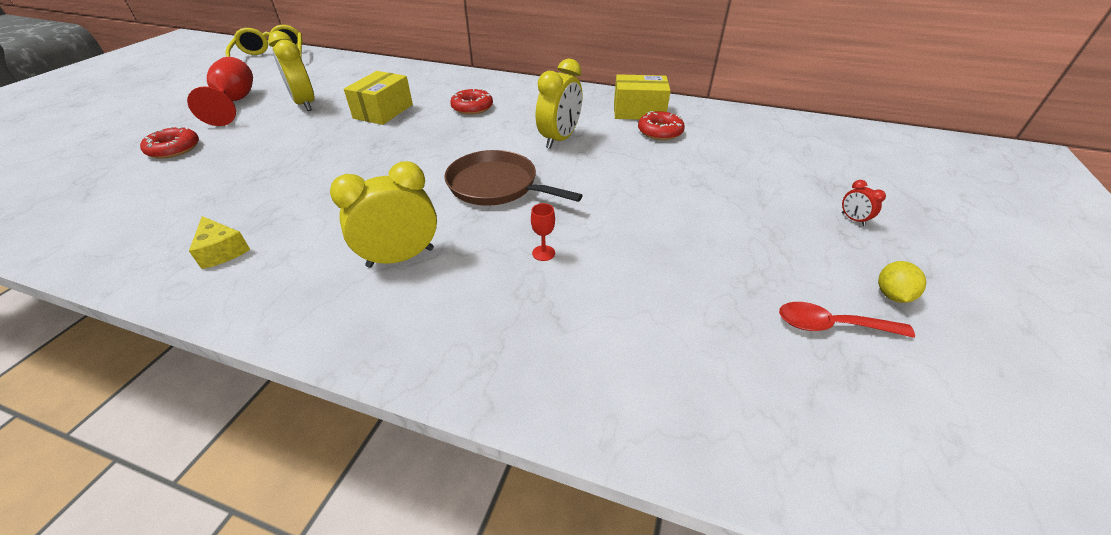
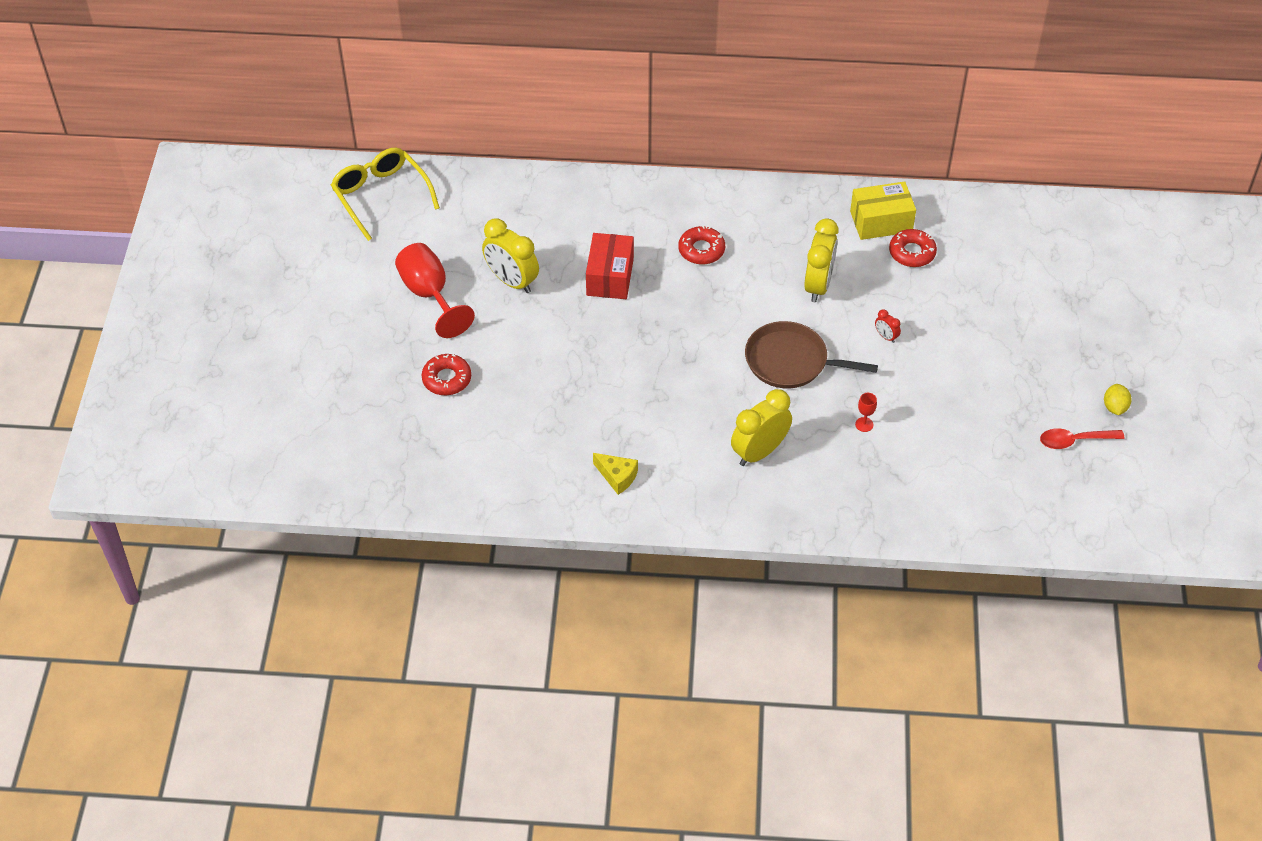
camera: 15 degrees left, 10 degrees up
(383, 111) = (610, 277): yellow box -> red box
(853, 219) = (1092, 338): red clock -> red clock (886, 337)

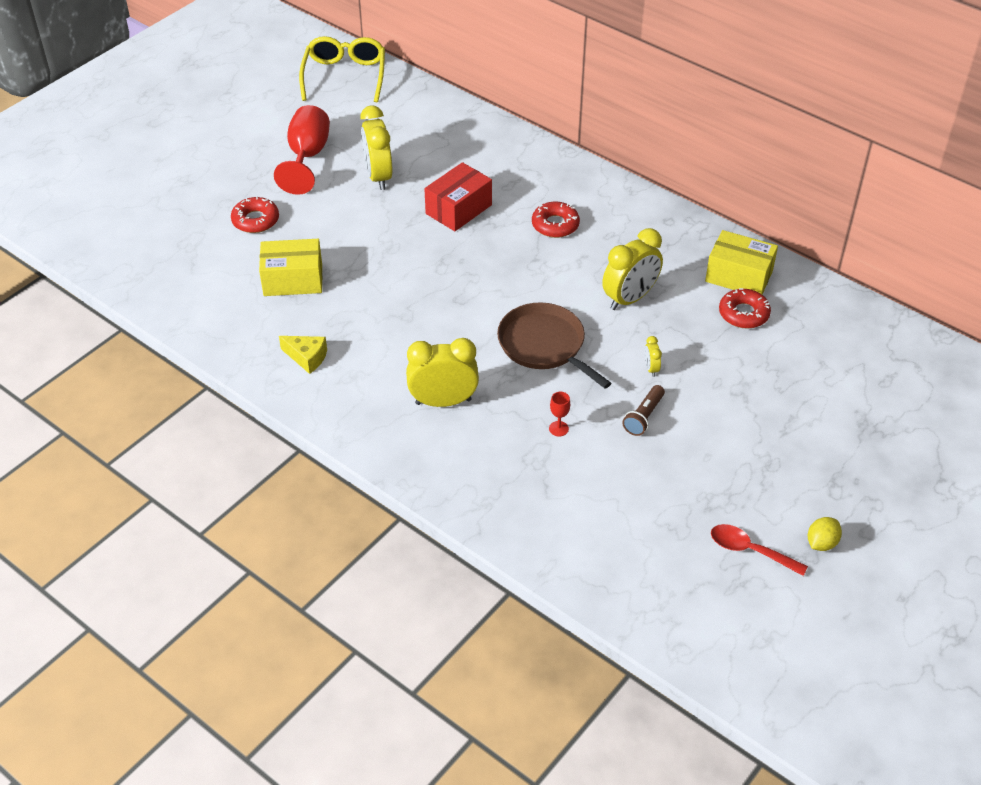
camera: 35 degrees right, 5 degrees down
(536, 416) = (293, 280): none -> yellow box
(617, 477) = (307, 357): yellow cheese -> yellow cheese turned 45 degrees counterclockwise
(886, 337) = (651, 368): red clock -> yellow clock
(915, 379) = (643, 417): none -> brown flashlight

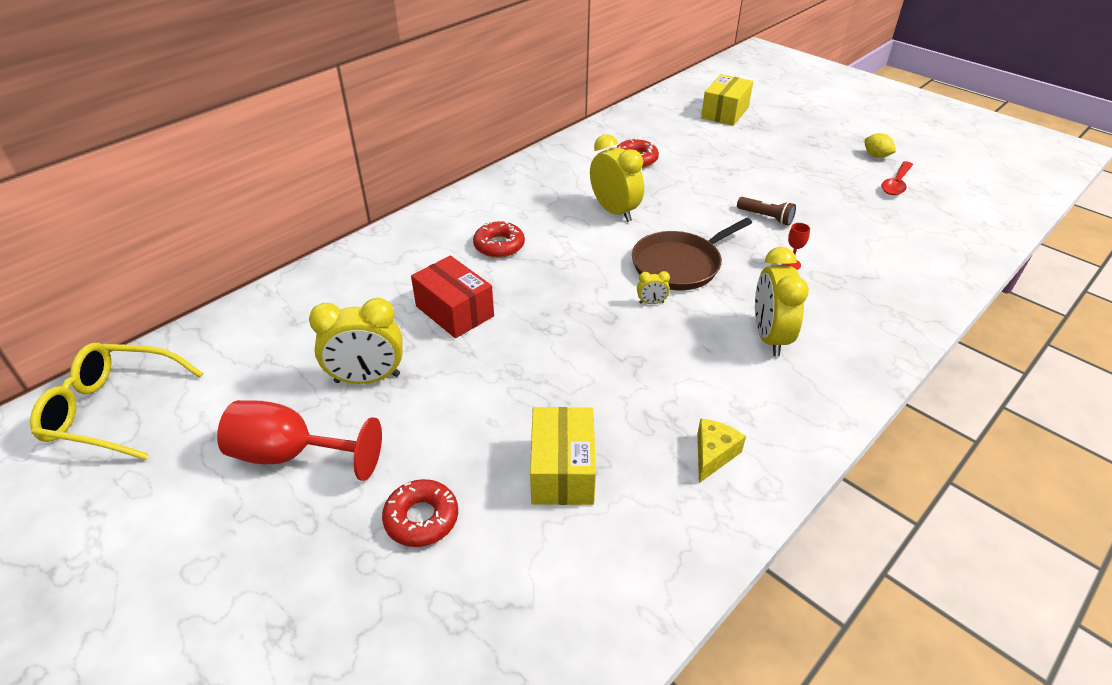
camera: 85 degrees left, 5 degrees down
(651, 368) = (706, 208): yellow clock -> yellow clock (651, 303)
(739, 276) = (589, 156): yellow box -> yellow box (724, 112)

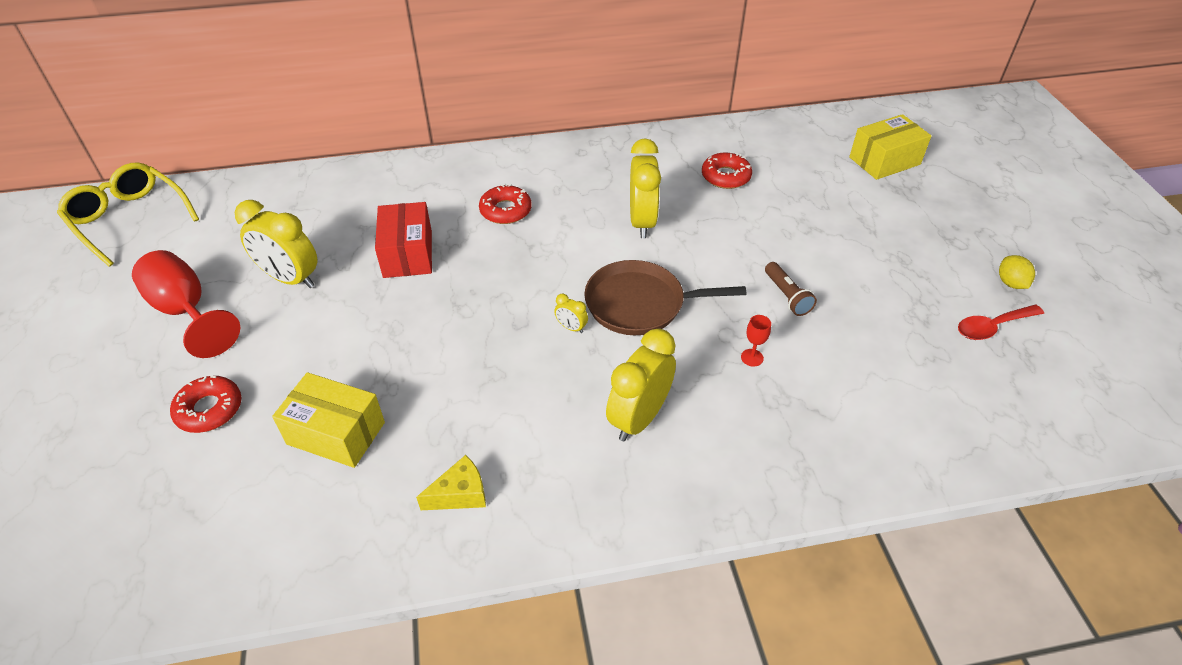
camera: 35 degrees right, 5 degrees up
(562, 470) = (336, 433): yellow box -> yellow box turned 75 degrees clockwise

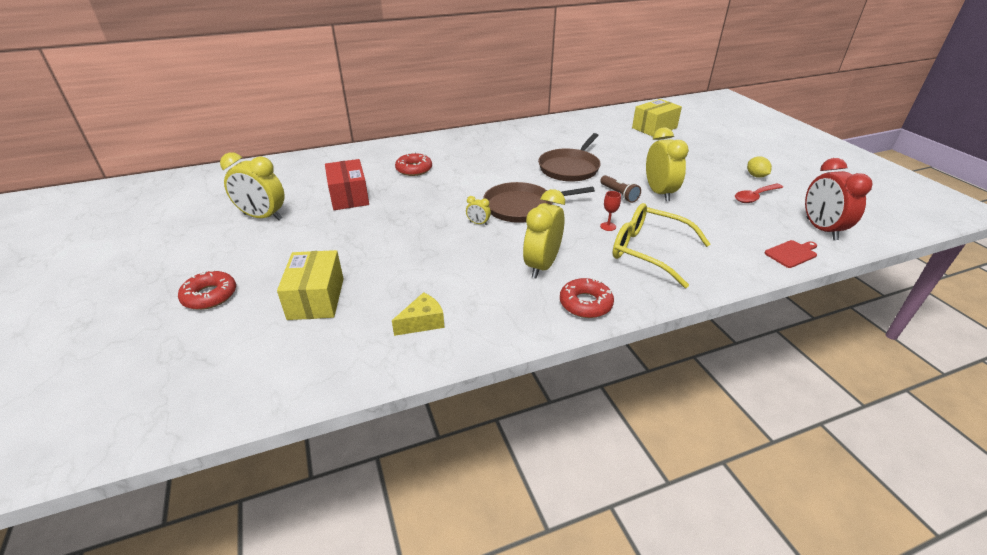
camera: 10 degrees left, 10 degrees down
(129, 219) = (129, 196): yellow glasses -> yellow glasses (649, 251)
(186, 311) = (182, 242): red goblet -> none
(336, 433) = (316, 298): yellow box -> yellow box turned 75 degrees clockwise
(642, 222) = (510, 167): yellow clock -> yellow clock (659, 193)
(725, 176) = (557, 142): red donut -> red donut (585, 303)
(729, 233) = (570, 168): none -> brown pan
(1006, 447) = (792, 253): none -> red cutting board
(1071, 405) = (821, 229): none -> red clock

